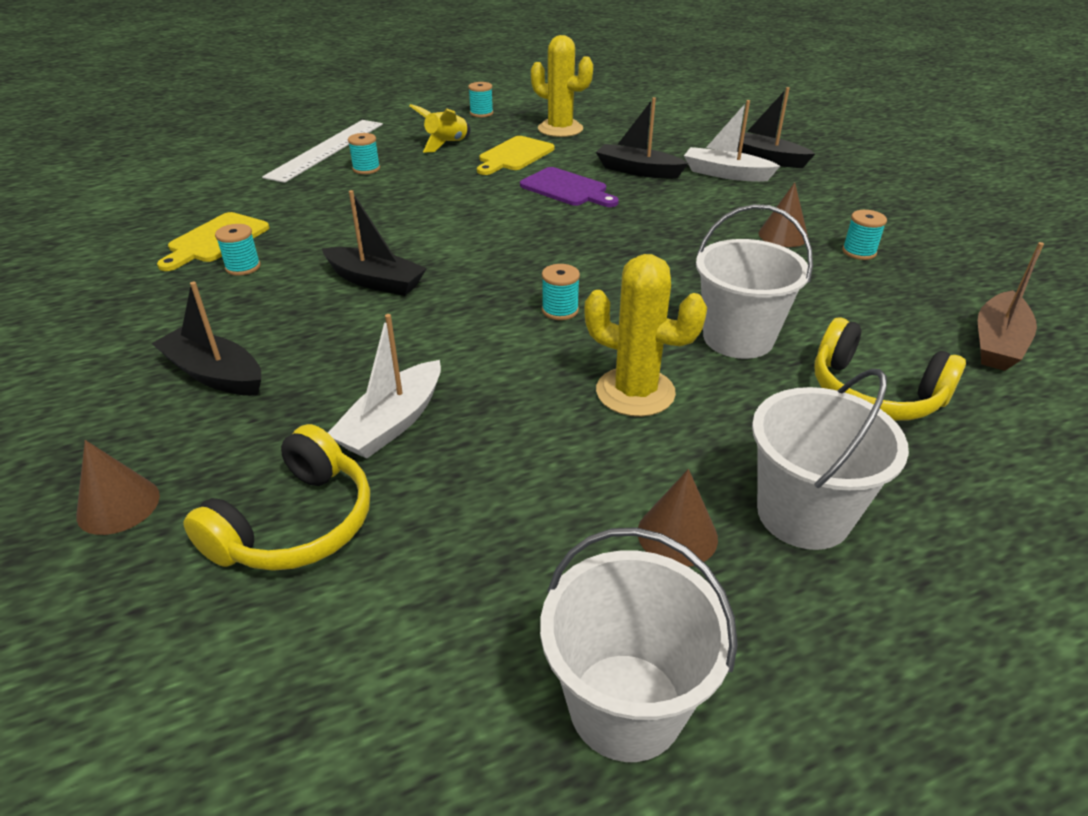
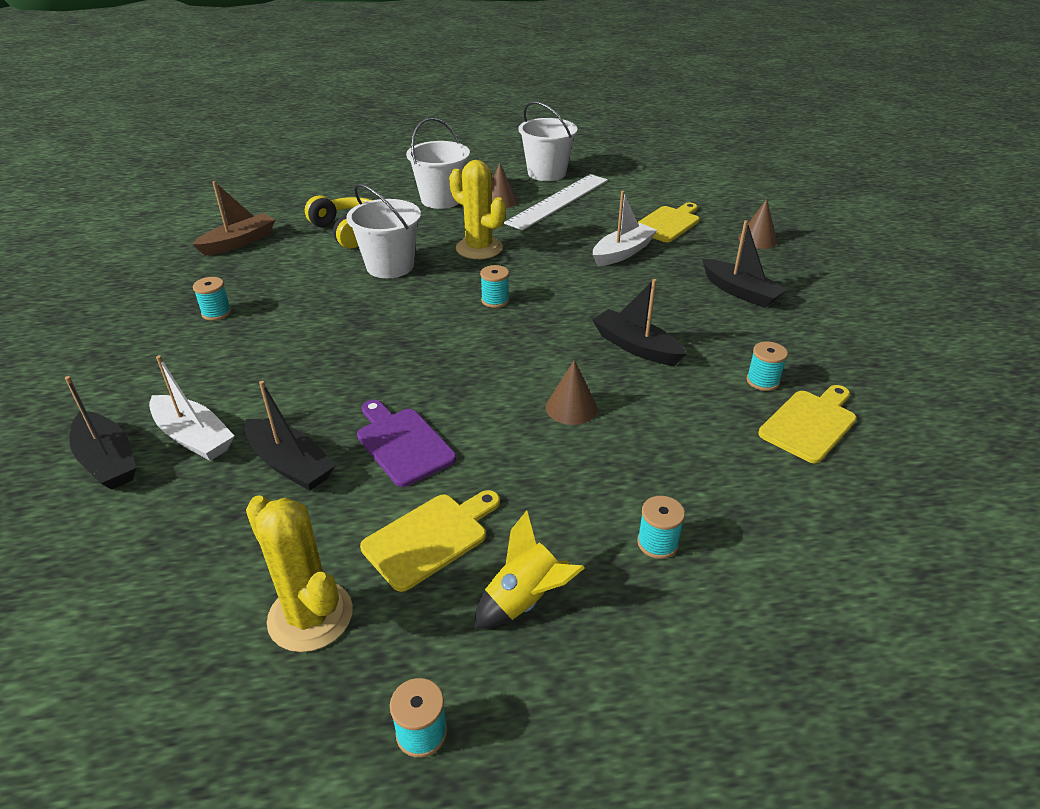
camera: 165 degrees left, 0 degrees up
(296, 524) = (667, 223): yellow headphones -> yellow cutting board
(326, 149) = (732, 624): white ruler -> white ruler (558, 201)
(783, 235) = (252, 339): brown cone -> brown cone (571, 407)

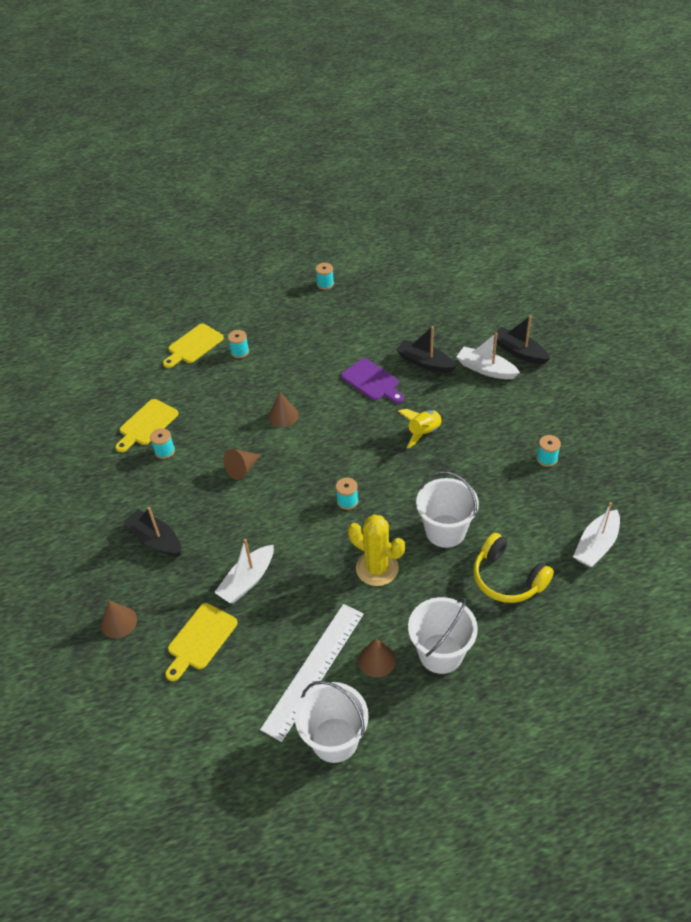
camera: 175 degrees right, 10 degrees up
(239, 242) = (596, 545): brown boat -> white boat
(310, 616) = (380, 307): yellow cactus -> none
(430, 538) = (342, 340): yellow cutting board -> yellow cutting board (193, 345)
(525, 599) = (296, 324): yellow rocket -> yellow rocket (423, 432)
(636, 347) = (242, 469): black boat -> brown cone

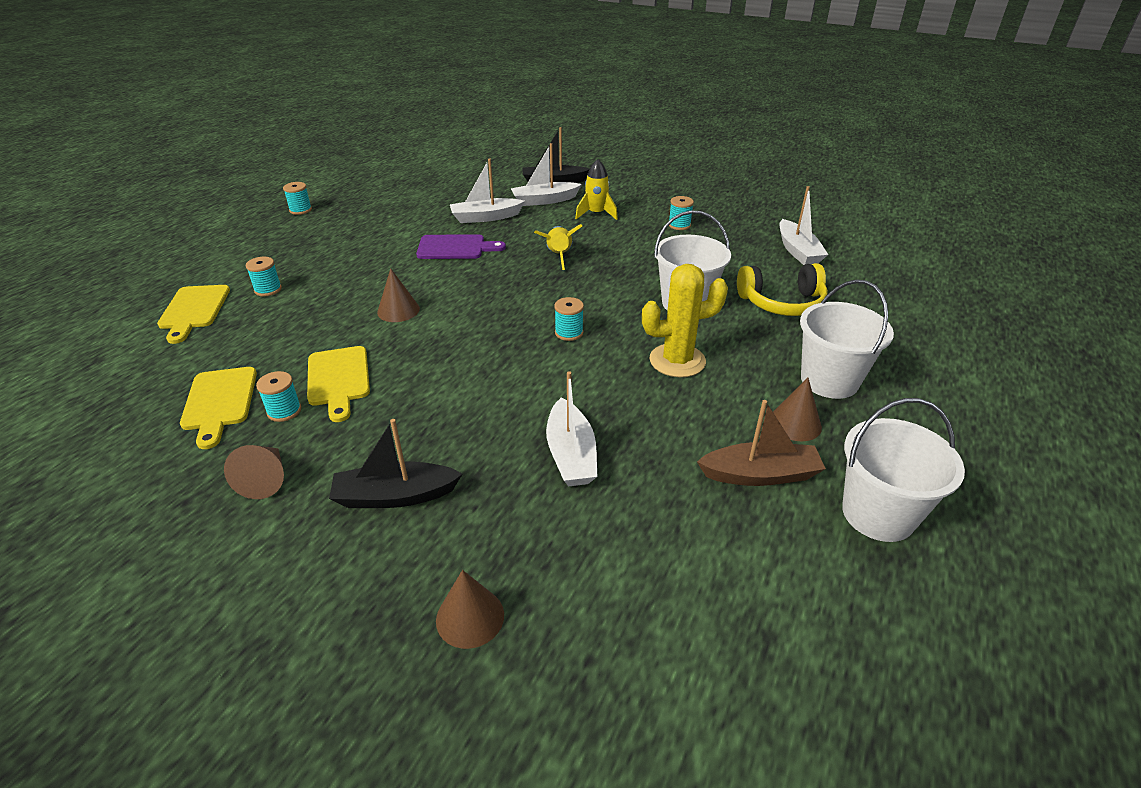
camera: 50 degrees left, 10 degrees down
(200, 639) = (605, 546): yellow cutting board -> yellow cutting board (338, 379)
(242, 469) = (415, 371): brown cone -> brown cone (265, 480)
(314, 669) = (760, 474): white ruler -> brown boat
(425, 362) = (485, 217): black boat -> white boat
(503, 407) = (596, 214): none -> yellow rocket

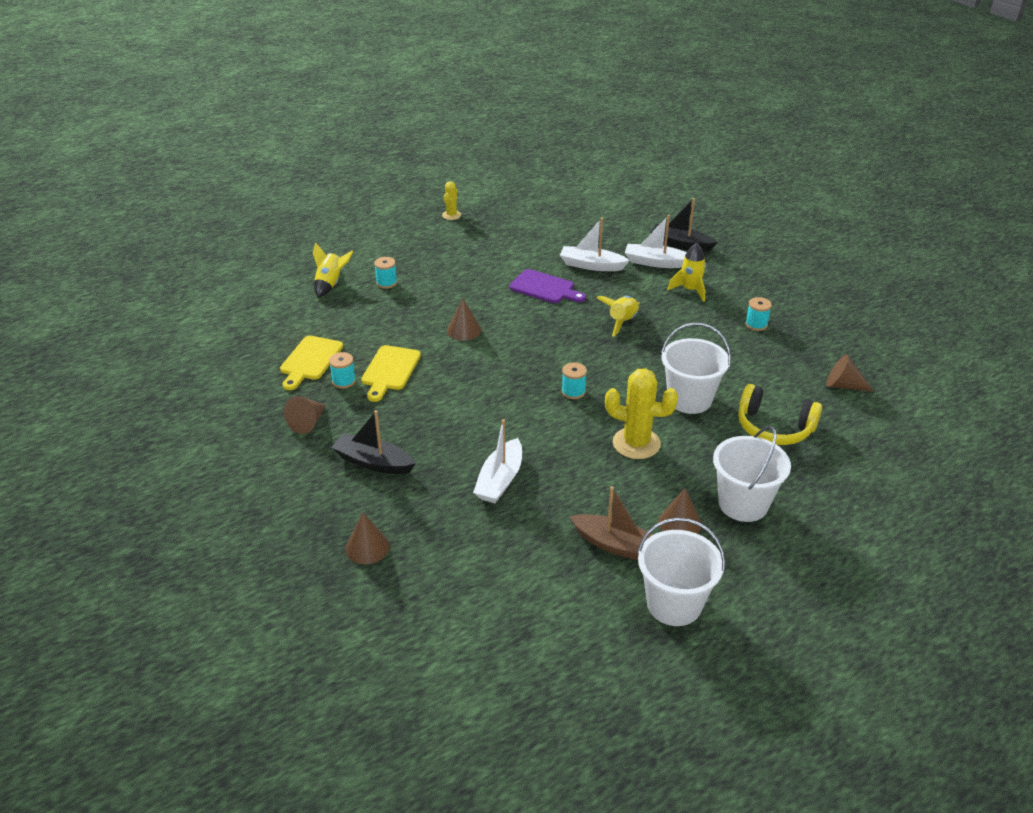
camera: 30 degrees right, 0 degrees up
(194, 310) = (330, 284): yellow cutting board -> yellow rocket
(300, 210) = (451, 215): turquoise spool -> yellow cactus
(798, 251) = (843, 385): white boat -> brown cone

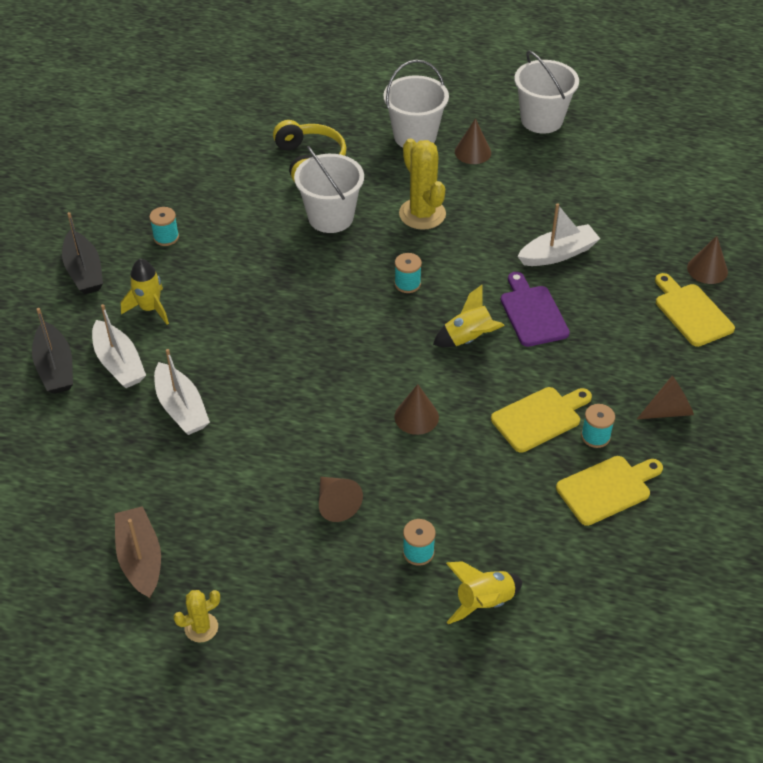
camera: 135 degrees left, 10 degrees up
(349, 500) = (691, 312): none -> yellow cutting board
(373, 462) = (643, 332): black boat -> black boat (84, 271)
(545, 288) = (269, 413): purple cutting board -> purple cutting board (532, 313)
(617, 545) = (532, 166): brown boat -> brown boat (140, 559)
(622, 322) = (265, 320): yellow rocket -> yellow rocket (469, 339)
(843, 385) = (207, 153): brown cone -> brown cone (336, 504)

